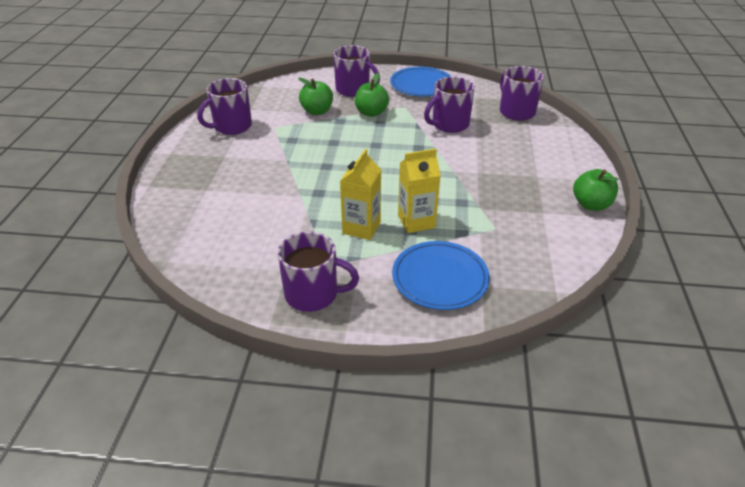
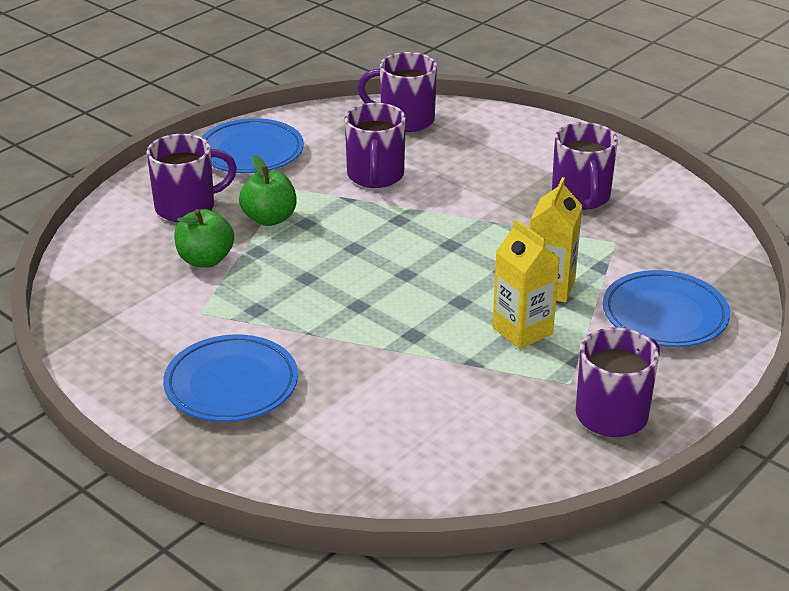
camera: 55 degrees left, 5 degrees down
(225, 158) = (231, 384): none -> blue plate
(231, 127) = (147, 350): purple mug -> purple mug (581, 197)
(591, 204) = (633, 166): green apple -> none

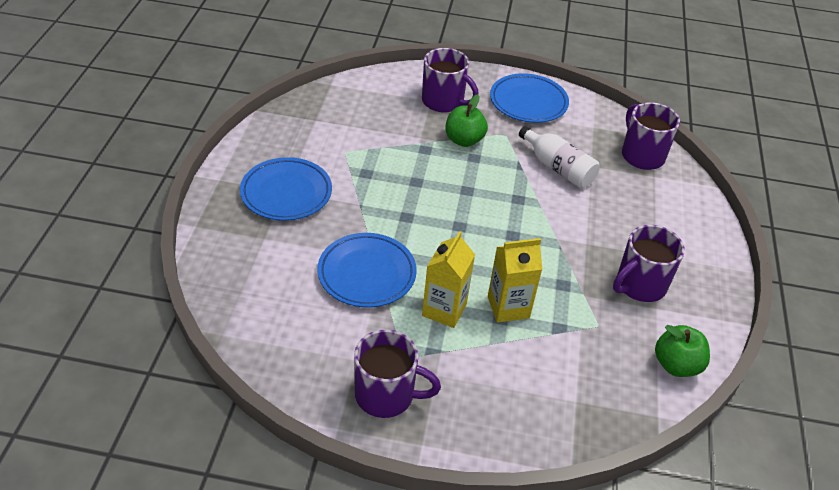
camera: 55 degrees right, 10 degrees up
(205, 260) = (397, 131): green apple -> green apple (676, 365)
(375, 176) = (558, 168): purple mug -> white bottle
(664, 315) = (529, 388): blue plate -> blue plate (367, 274)

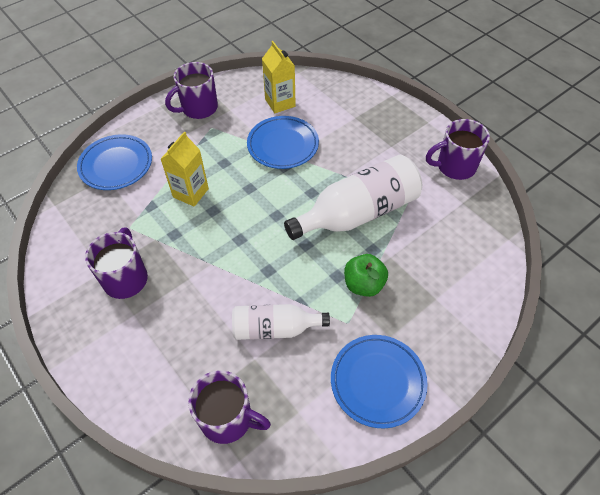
camera: 135 degrees right, 10 degrees up
(286, 193) = (388, 146): blue plate -> blue plate (116, 165)
(396, 175) = (358, 213): none -> white bottle
(444, 102) = (427, 307): purple mug -> purple mug (454, 166)
(444, 310) = (221, 162): yellow carton -> yellow carton (280, 103)
(676, 365) = (63, 243): green apple -> none

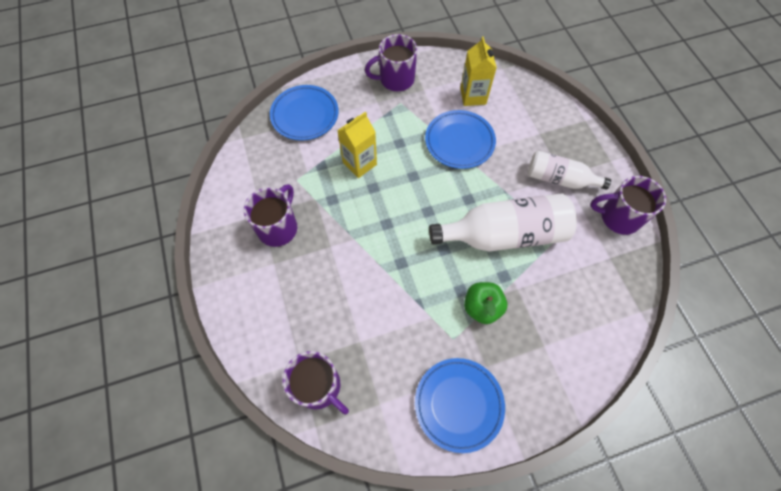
camera: 20 degrees right, 10 degrees up
(274, 328) = (387, 320): white bottle -> white bottle (559, 179)

